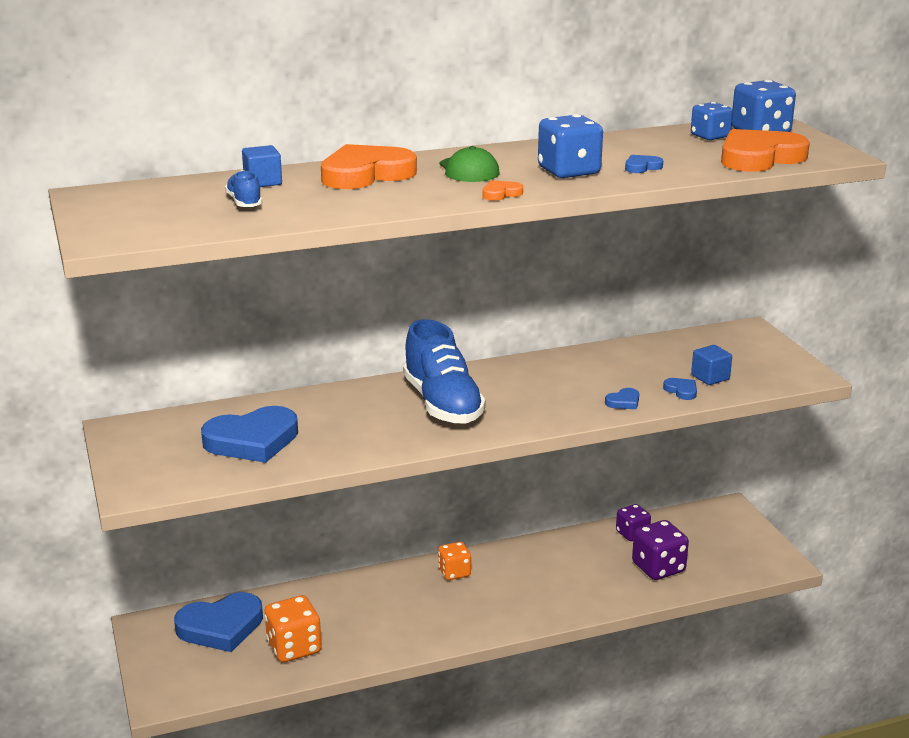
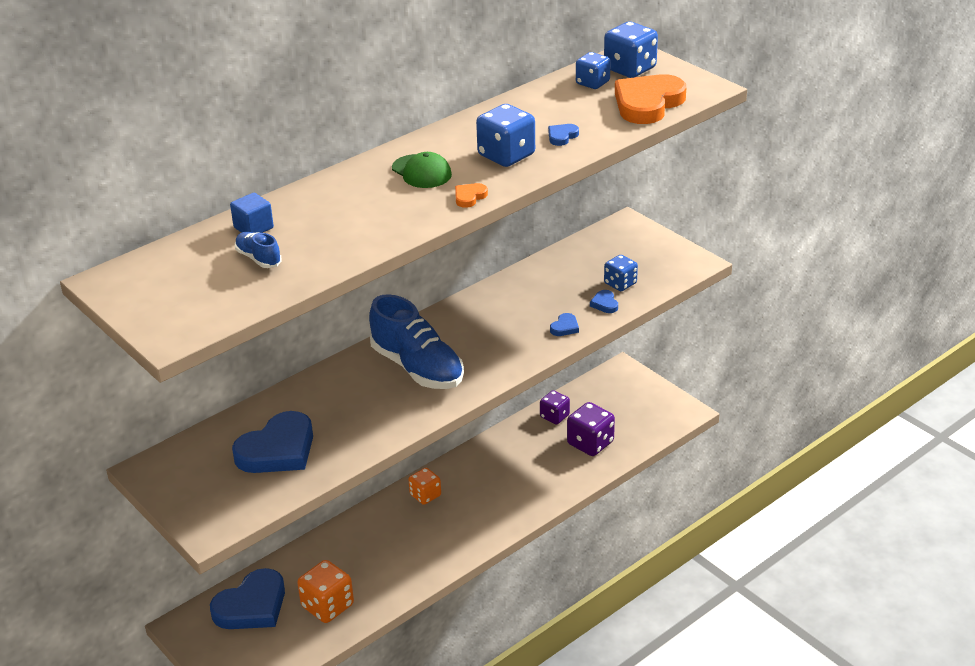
camera: 20 degrees left, 10 degrees up
(366, 174) = (337, 197): orange heart -> none
(681, 391) = (604, 304): blue heart -> blue heart turned 135 degrees counterclockwise
(710, 377) = (620, 283): blue cube -> blue dice

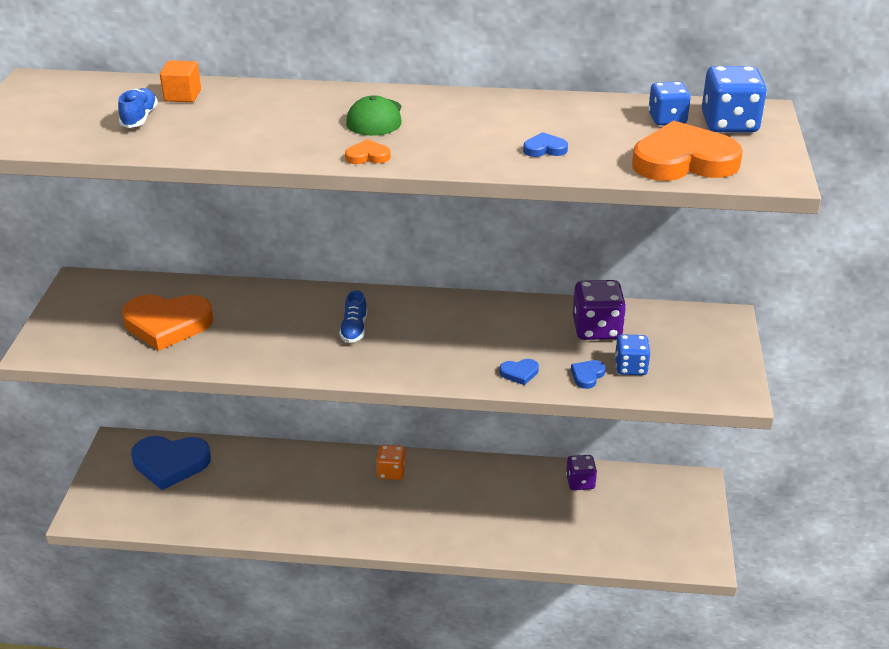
camera: 45 degrees right, 0 degrees up
(253, 228) = (182, 95): blue cube -> orange cube
(278, 450) = (167, 324): blue heart -> orange heart
(327, 606) = (211, 502): orange dice -> none
(417, 368) = (354, 329): blue shoe -> blue shoe, size x0.45
(506, 155) = (466, 140): blue dice -> none
(590, 443) = (577, 526): purple dice -> purple dice (597, 329)

